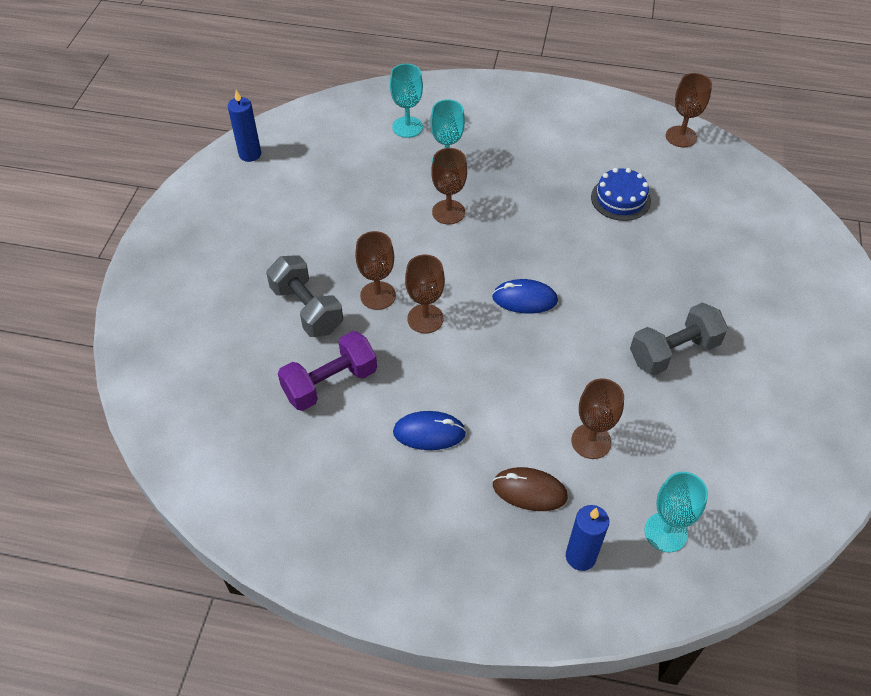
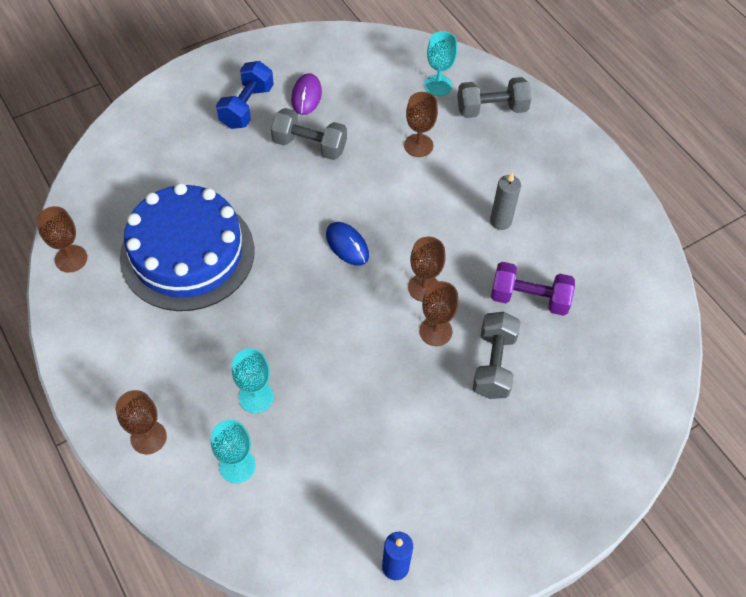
camera: 135 degrees left, 5 degrees up
(429, 433) = (500, 221): blue mouse -> grey candle
(448, 212) = (311, 352): brown goblet -> brown goblet (148, 437)
(529, 491) = (481, 152): brown mouse -> none
(580, 556) = (491, 109): blue candle -> grey dumbbell
(620, 199) = (187, 253): blue cake -> blue cake, size x2.31
(750, 395) = (306, 96): none -> purple mouse
(774, 337) = (247, 106): none -> blue dumbbell

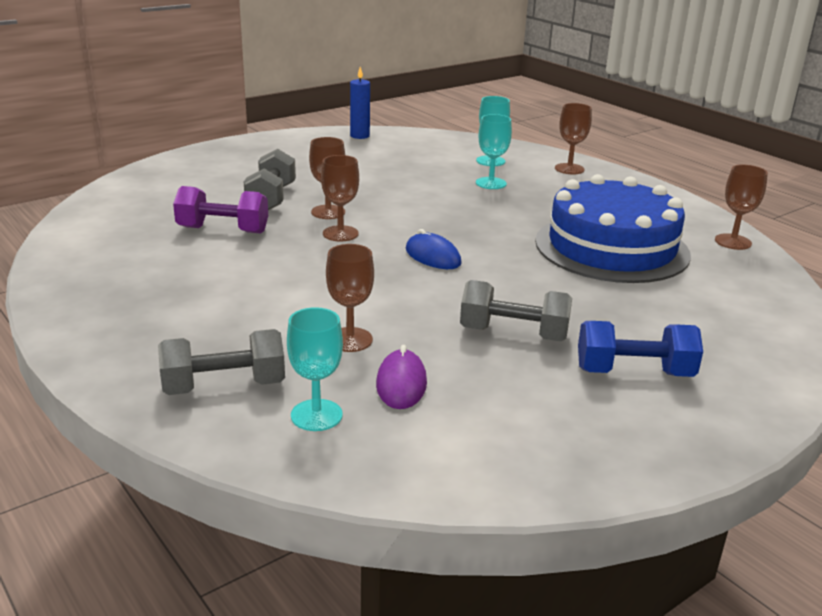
camera: 175 degrees right, 30 degrees down
(247, 106) = (634, 372): blue dumbbell -> blue dumbbell turned 75 degrees clockwise
(306, 96) = (545, 390): purple mouse -> purple mouse (401, 384)
(500, 221) = (241, 277): grey candle -> none

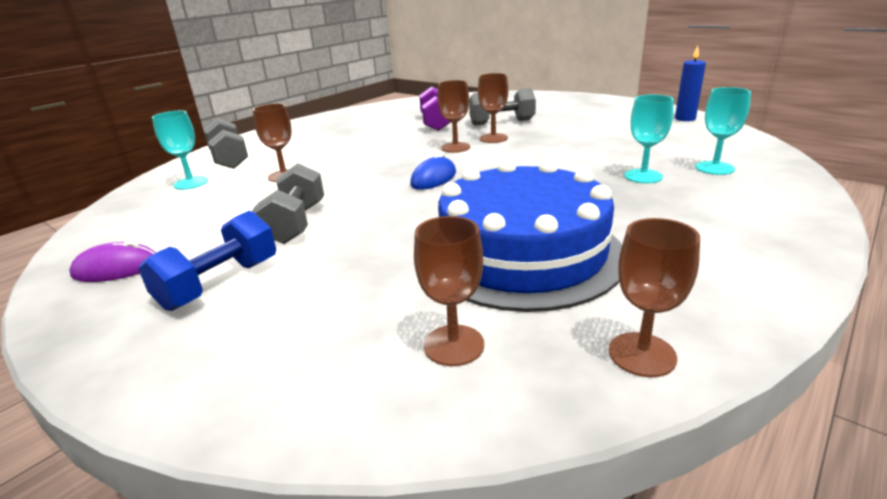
camera: 80 degrees right, 0 degrees up
(401, 384) = (222, 197): purple mouse -> purple mouse (117, 269)
(569, 169) = (769, 207): brown goblet -> brown goblet (454, 345)
(634, 372) = (220, 284): blue dumbbell -> blue dumbbell turned 45 degrees clockwise

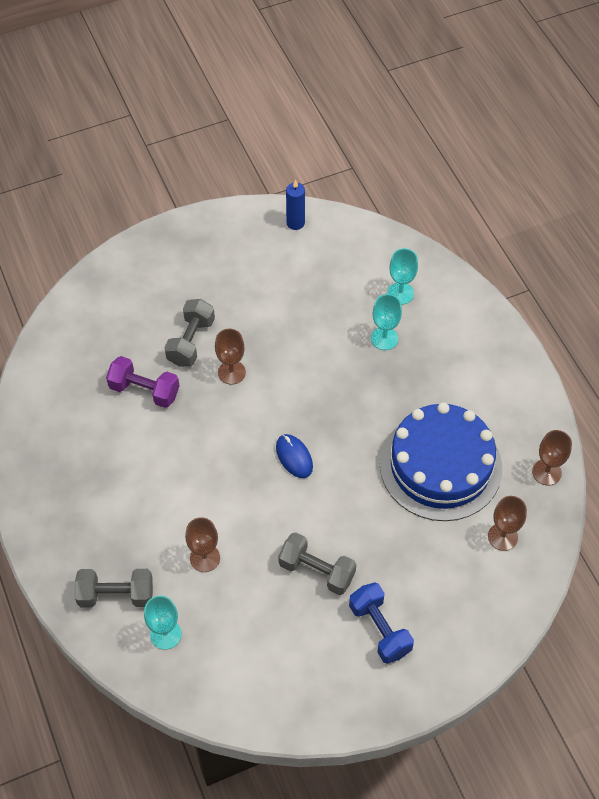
camera: 65 degrees left, 30 degrees up
(117, 269) = (319, 690): purple mouse -> none
(455, 147) = (233, 410): brown goblet -> none

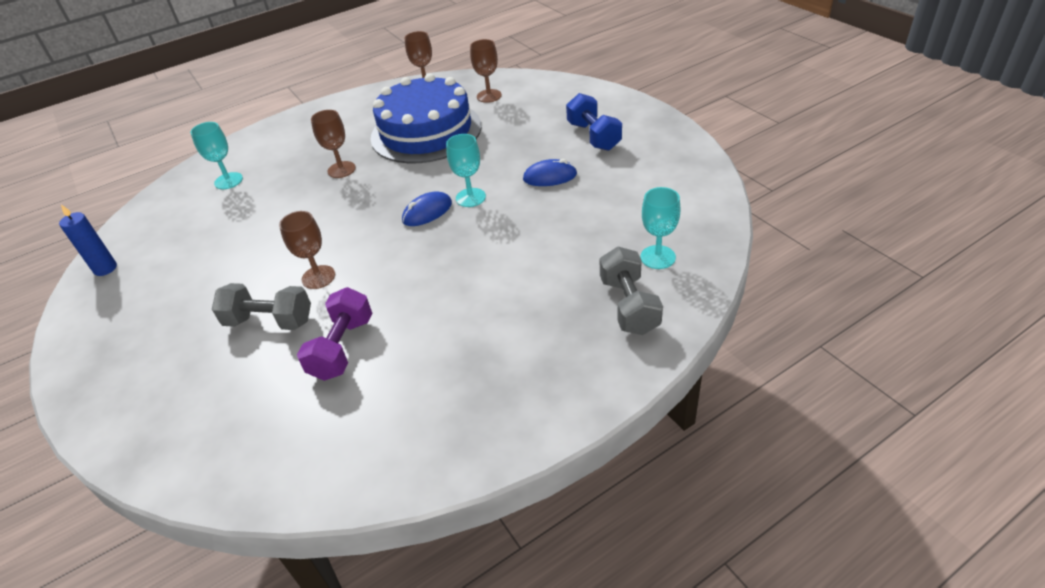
camera: 95 degrees left, 15 degrees down
(205, 558) = (560, 248): brown goblet -> brown goblet (341, 169)
(317, 571) = (550, 177): grey dumbbell -> blue mouse
(379, 629) = (594, 136): blue dumbbell -> blue dumbbell turned 75 degrees counterclockwise
(384, 338) = (283, 181): turquoise goblet -> turquoise goblet (470, 197)

